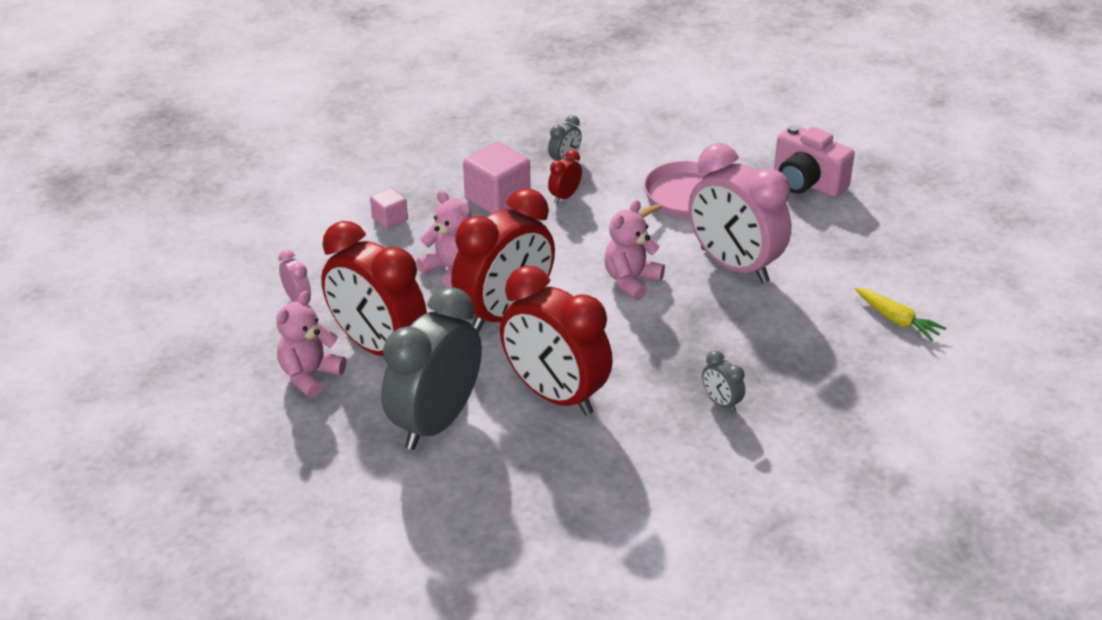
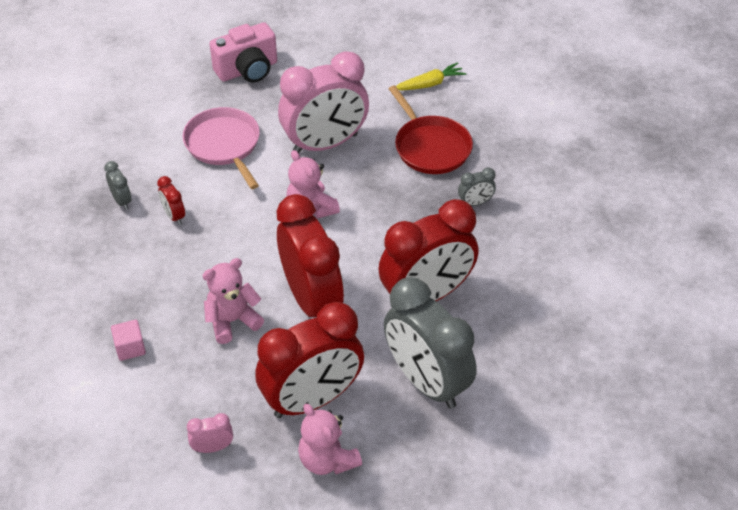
camera: 70 degrees left, 10 degrees up
(497, 199) = (148, 262): pink cube -> none
(788, 346) = (430, 147): none -> red pan

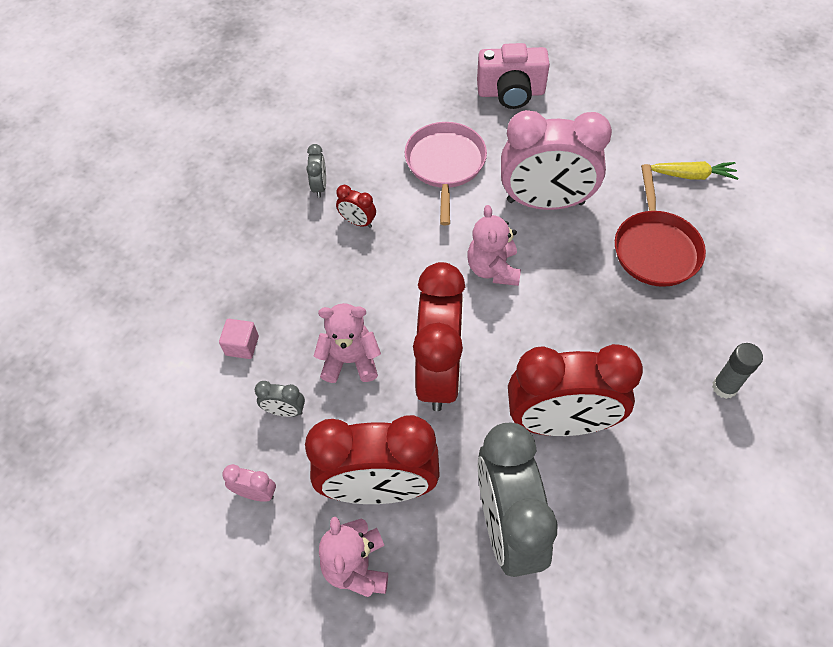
camera: 30 degrees right, 10 degrees up
(174, 216) = (358, 222): red clock -> red clock turned 60 degrees counterclockwise
(475, 203) = (671, 335): grey clock -> grey clock (285, 411)
(532, 223) = (724, 387): none -> grey glue stick

